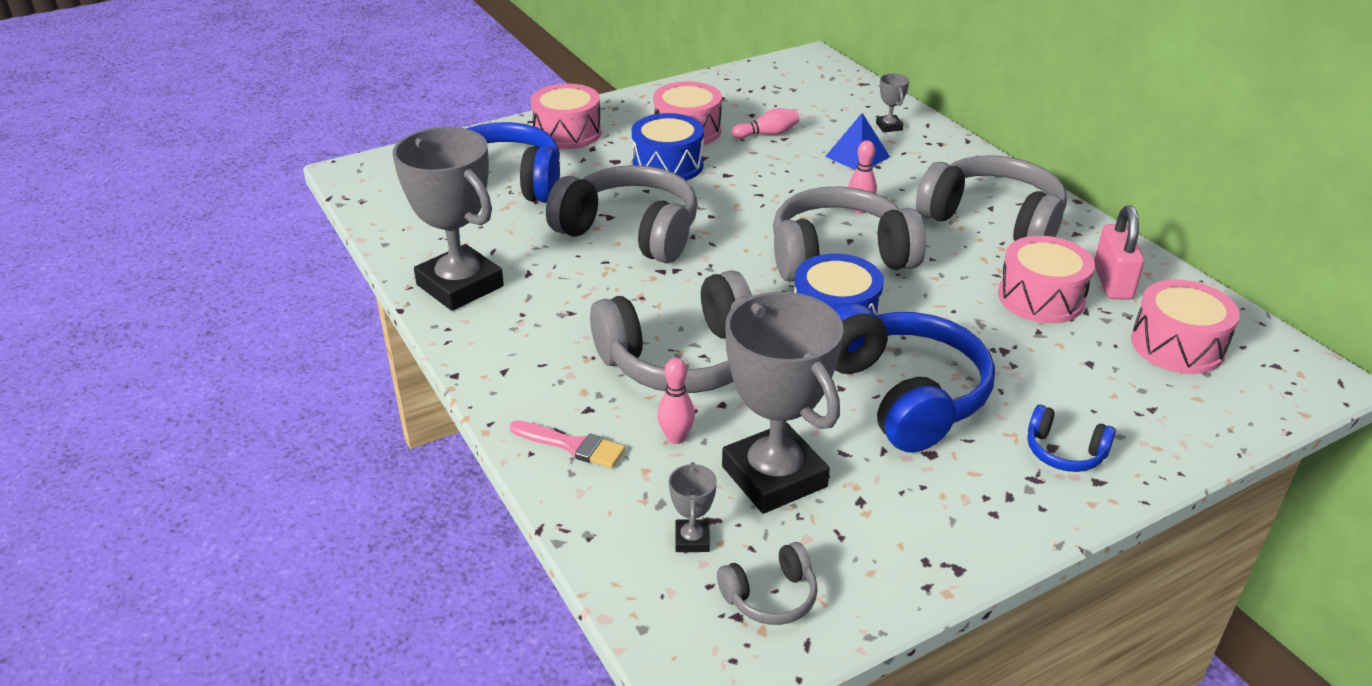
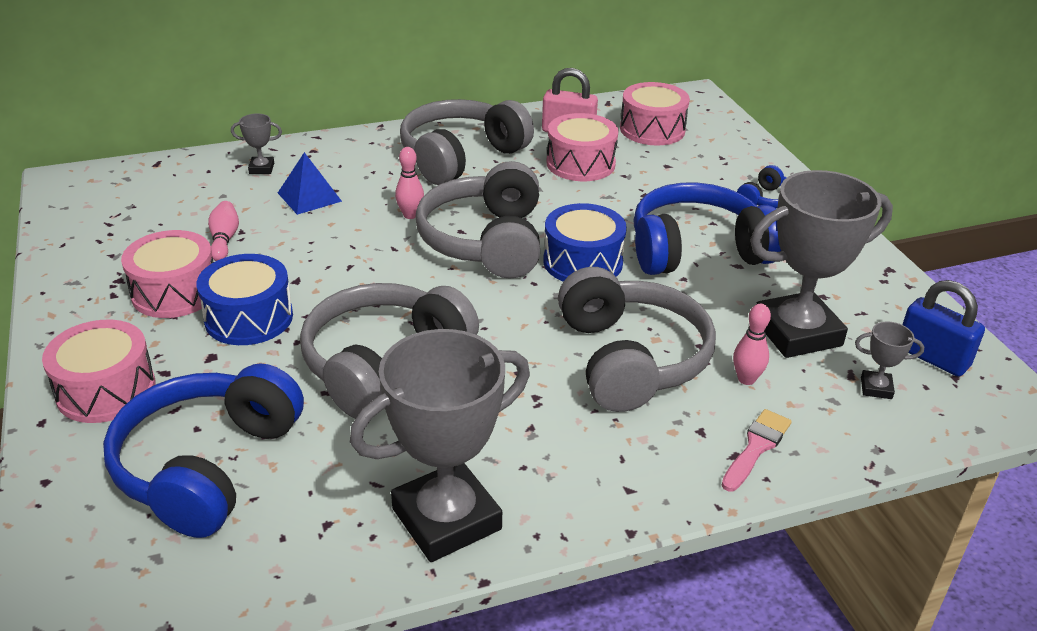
camera: 80 degrees left, 0 degrees up
(770, 596) = (932, 357): grey headphones -> blue padlock

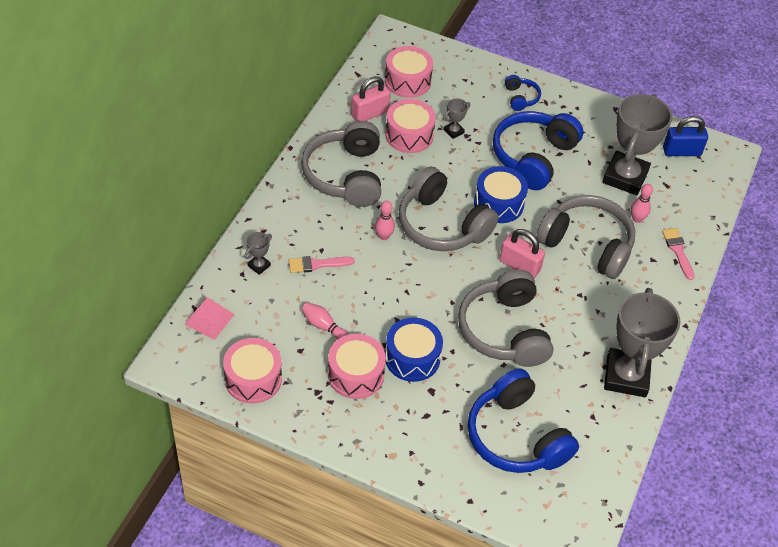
camera: 50 degrees left, 15 degrees up
(106, 390) = (418, 445): pink drum -> pink drum (253, 379)
(151, 176) = (209, 319): none -> pink pyramid
(309, 197) = (317, 264): blue pyramid -> pink brush
(510, 324) = (519, 265): none -> pink padlock
(876, 388) = (681, 185): grey trophy -> grey trophy (454, 131)

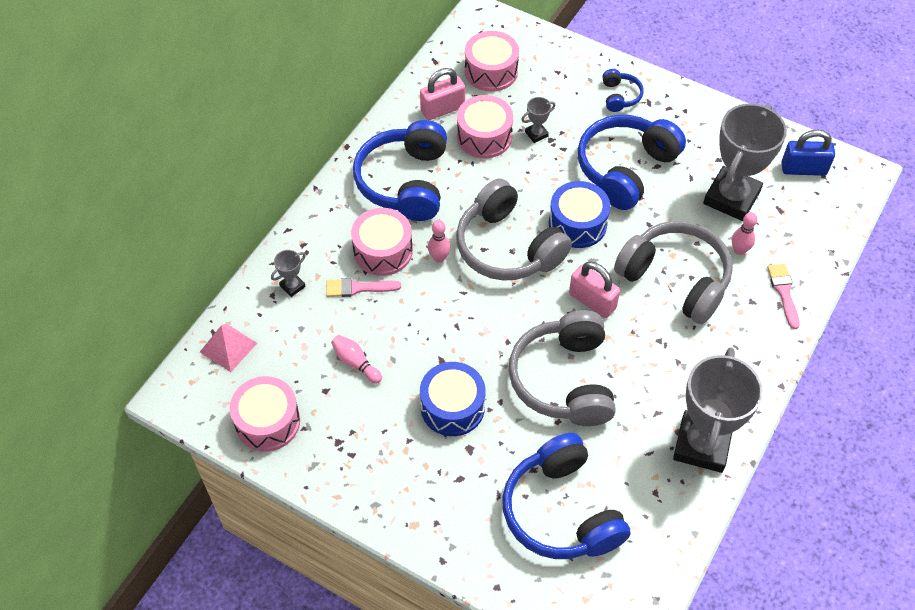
camera: 10 degrees right, 5 degrees up
(346, 175) = (405, 182): grey headphones -> blue headphones
(356, 374) = (385, 423): pink drum -> pink drum (383, 251)

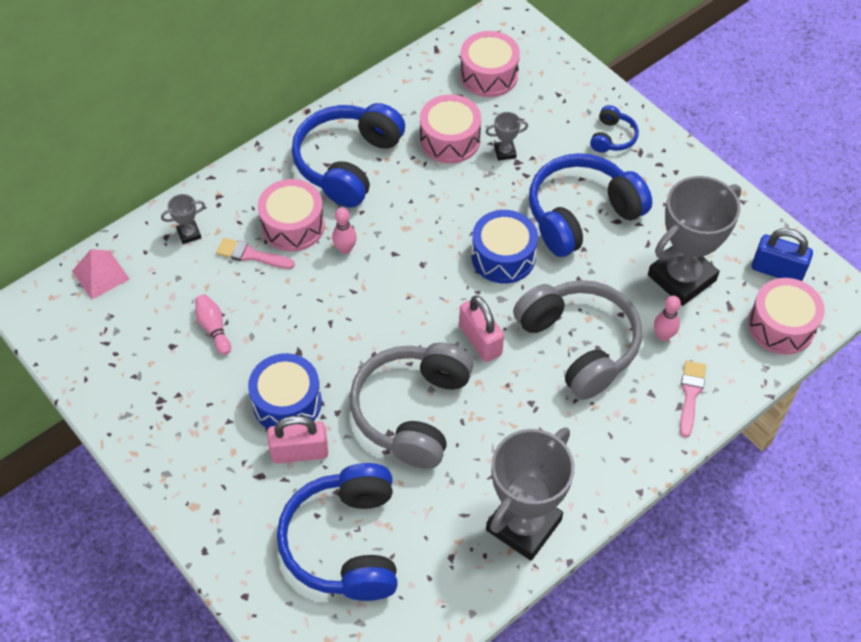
camera: 20 degrees right, 0 degrees up
(267, 422) = (103, 359): pink drum -> pink drum (781, 326)
(442, 109) = (420, 100): pink padlock -> pink padlock (300, 452)
(508, 247) = (420, 259): grey headphones -> none

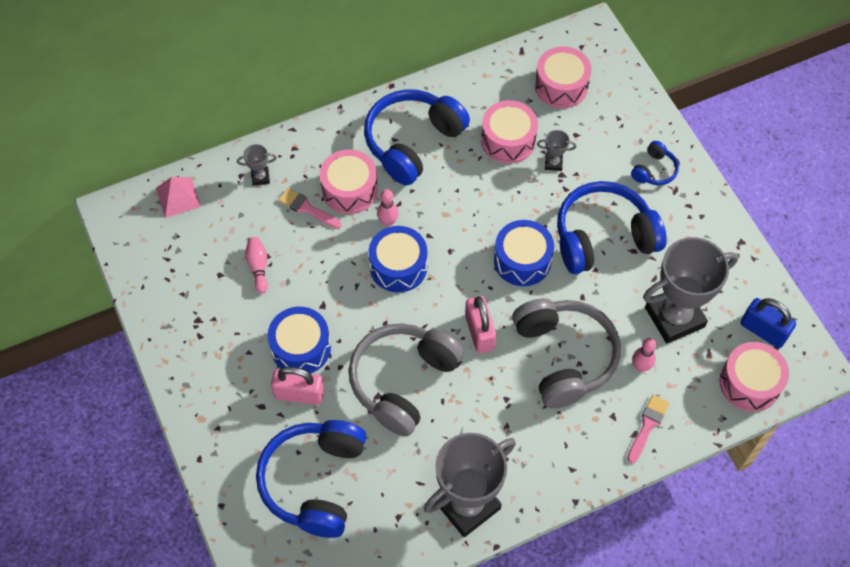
camera: 15 degrees right, 5 degrees up
(370, 292) = (398, 266): none -> blue drum

